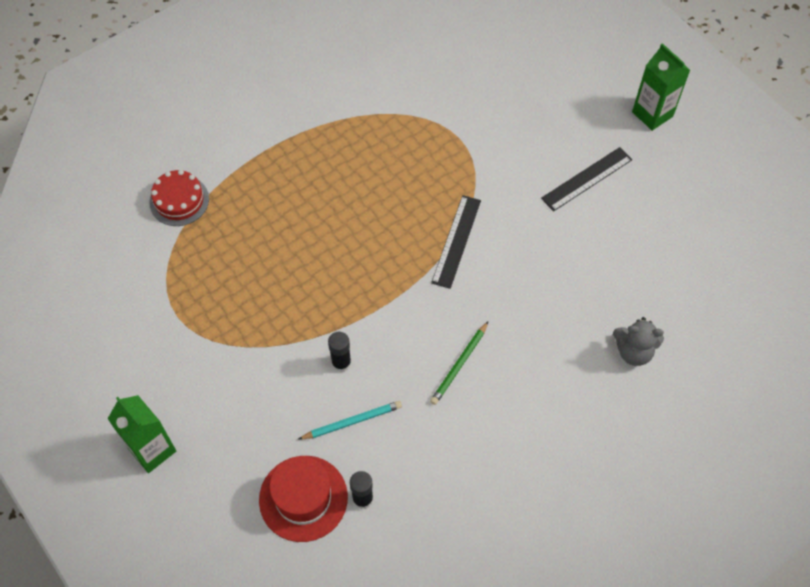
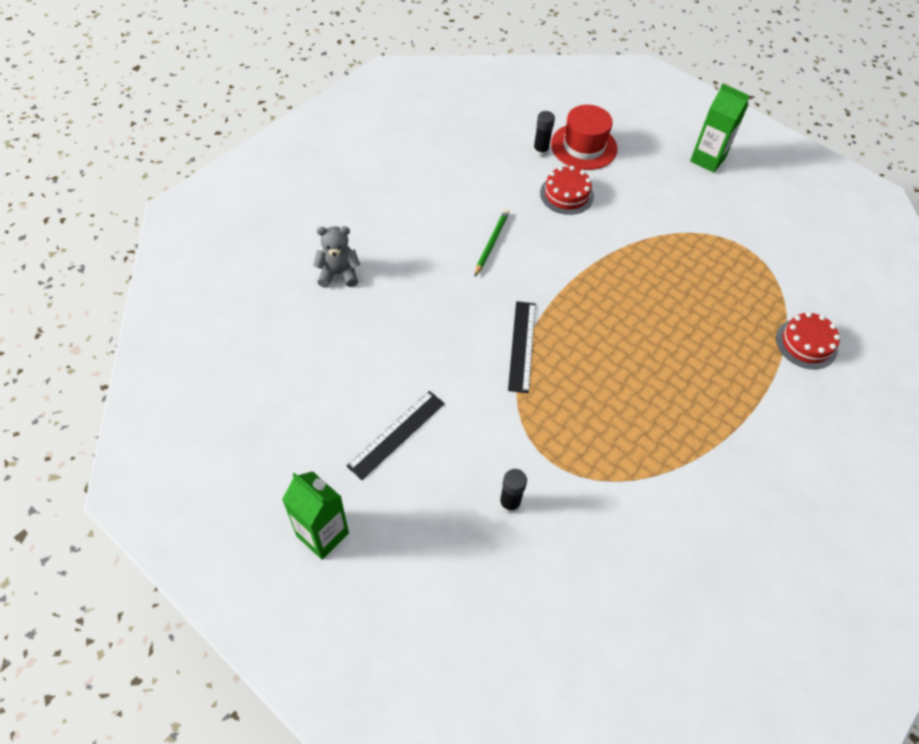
camera: 165 degrees right, 5 degrees down
(341, 363) = (591, 231): black glue stick -> black glue stick (509, 503)
(352, 421) = (566, 194): turquoise pencil -> red cake

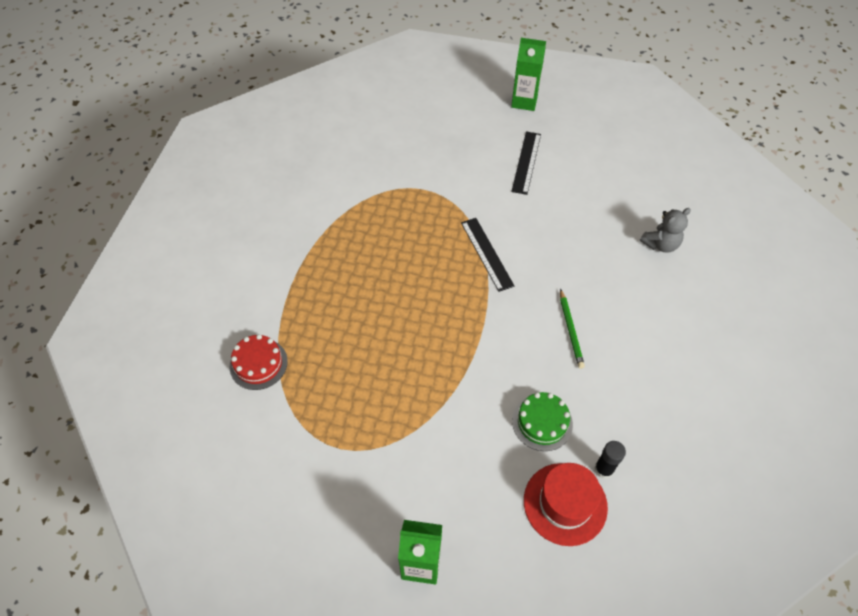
camera: 155 degrees right, 0 degrees up
(509, 503) = (432, 156): black glue stick -> none
(566, 194) = (542, 422): red cake -> green cake

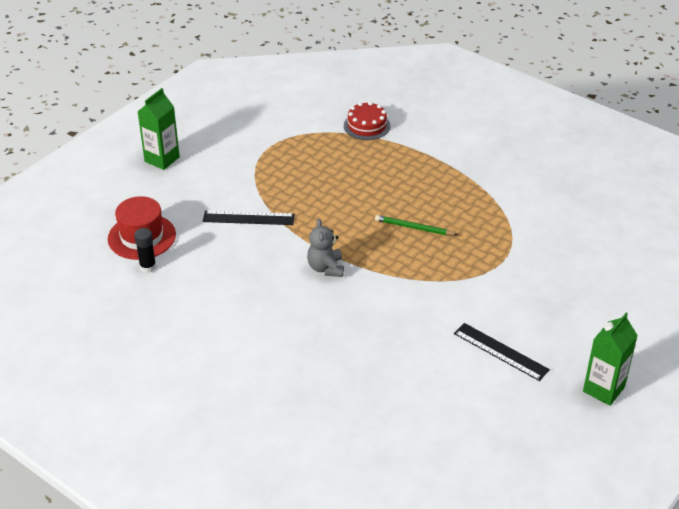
camera: 115 degrees right, 15 degrees down
(486, 254) = (395, 277): black ruler -> black ruler (248, 218)
(542, 422) = (210, 249): green cake -> none
(571, 330) = (277, 299): green pencil -> green pencil (414, 228)
(660, 244) = (327, 409): grey teddy bear -> grey teddy bear (326, 268)

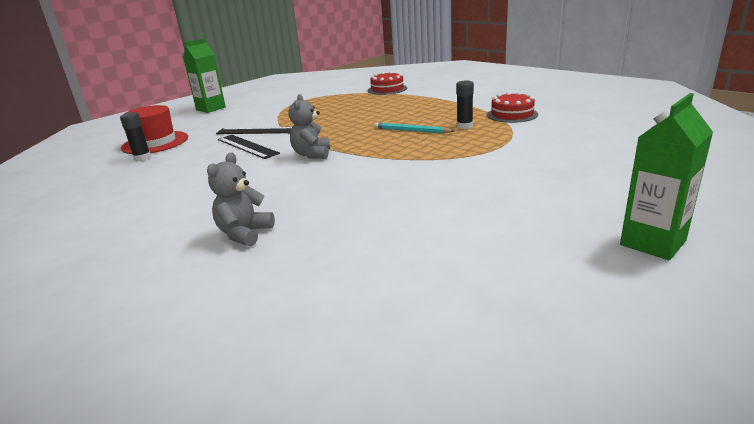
camera: 10 degrees right, 15 degrees down
(313, 381) = (244, 233): none -> grey teddy bear
(414, 228) = (411, 131): green pencil -> turquoise pencil
(465, 222) = (464, 126): none -> black glue stick
(500, 351) = (496, 208): black ruler -> black ruler (247, 146)
(511, 201) = (512, 114): none -> red cake

